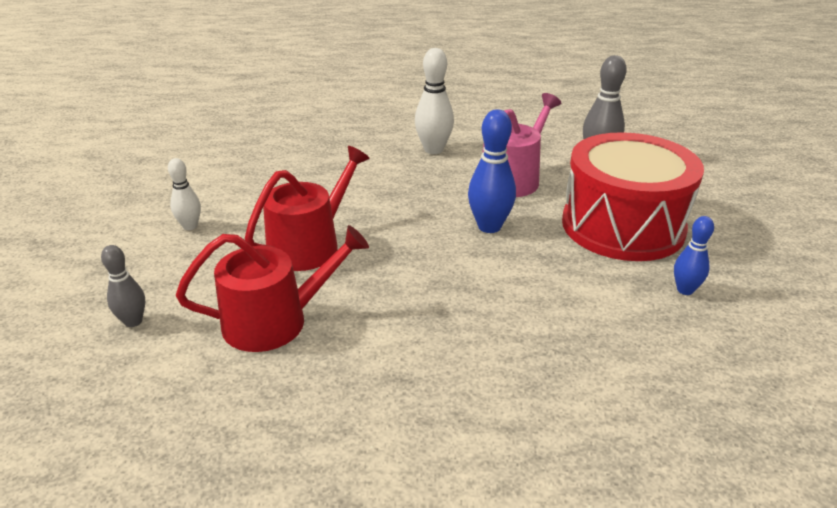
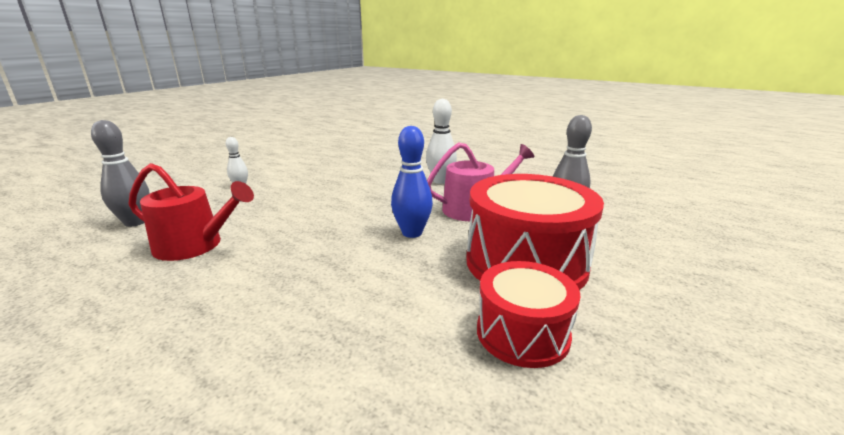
camera: 30 degrees right, 10 degrees down
(133, 321) = (135, 222): grey bowling pin -> grey bowling pin, size x1.65
(310, 245) = (282, 212): red watering can -> none
(685, 290) = (522, 333): blue bowling pin -> red drum

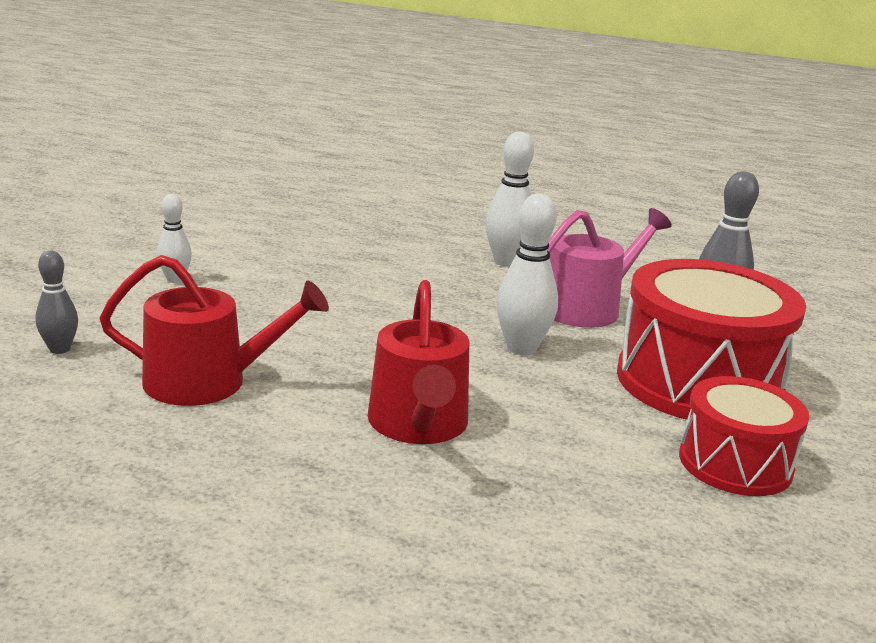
camera: 15 degrees left, 0 degrees up
(135, 222) = (60, 349): grey bowling pin -> grey bowling pin, size x0.61
(299, 283) = (418, 425): none -> red watering can
(412, 233) = (521, 348): blue bowling pin -> white bowling pin

